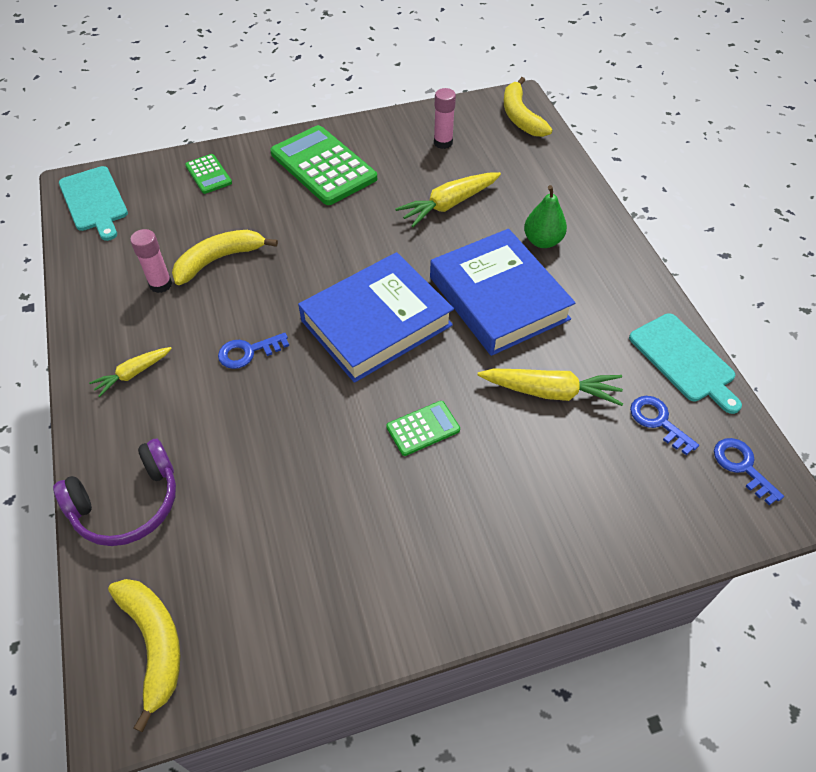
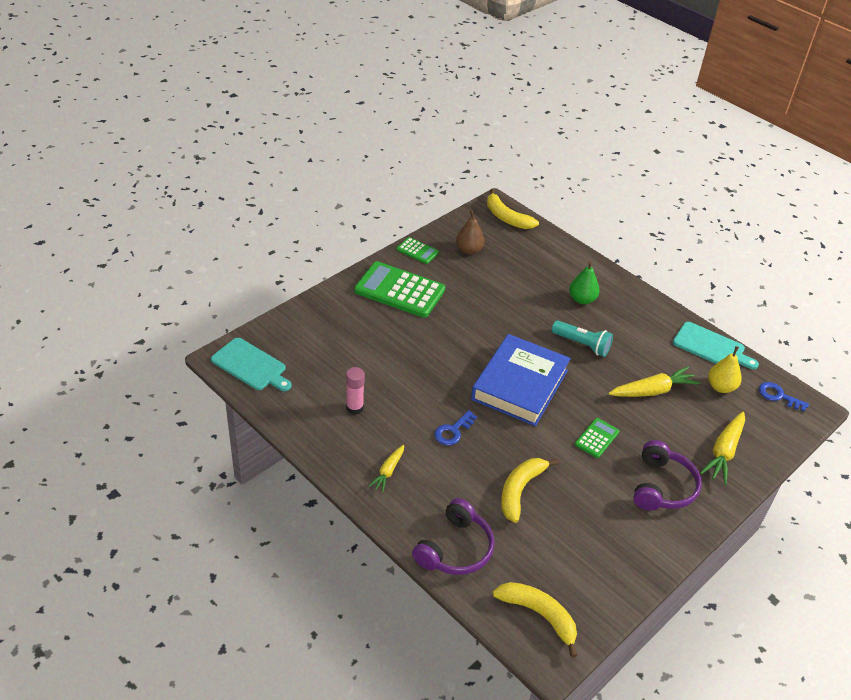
camera: 30 degrees left, 10 degrees down
(208, 174) = (321, 320): green calculator -> green calculator (417, 251)
(219, 260) = (381, 378): yellow banana -> yellow banana (520, 490)
(443, 142) = (469, 250): pink glue stick -> brown pear
(449, 204) = (506, 293): yellow carrot -> yellow carrot (724, 452)
(463, 532) = (662, 486): none -> purple headphones
(498, 298) = (582, 344): blue book -> turquoise flashlight
(658, 421) = (721, 387): blue key -> yellow pear

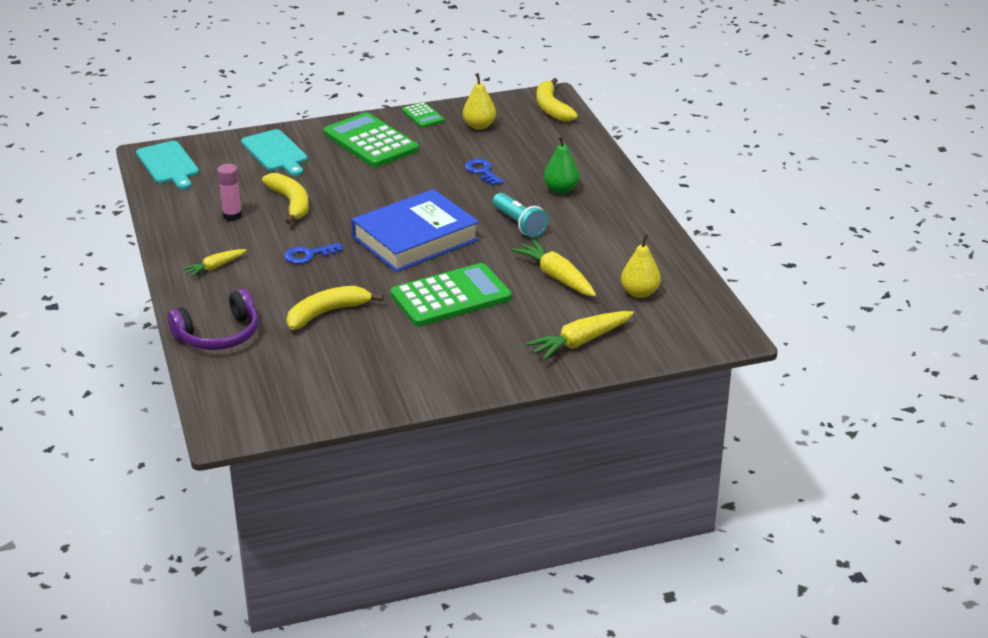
camera: 30 degrees right, 10 degrees down
(469, 250) = (479, 126): brown pear -> yellow pear
(539, 615) = (247, 401): yellow banana -> yellow banana (291, 203)
(597, 438) = (451, 296): green calculator -> green calculator, size x2.05
(653, 391) = (556, 277): yellow carrot -> yellow carrot turned 135 degrees counterclockwise
(662, 486) = (479, 349): purple headphones -> none
(711, 347) = (668, 259): turquoise cutting board -> turquoise cutting board (275, 152)
(778, 396) = (701, 316): blue key -> blue key (482, 171)

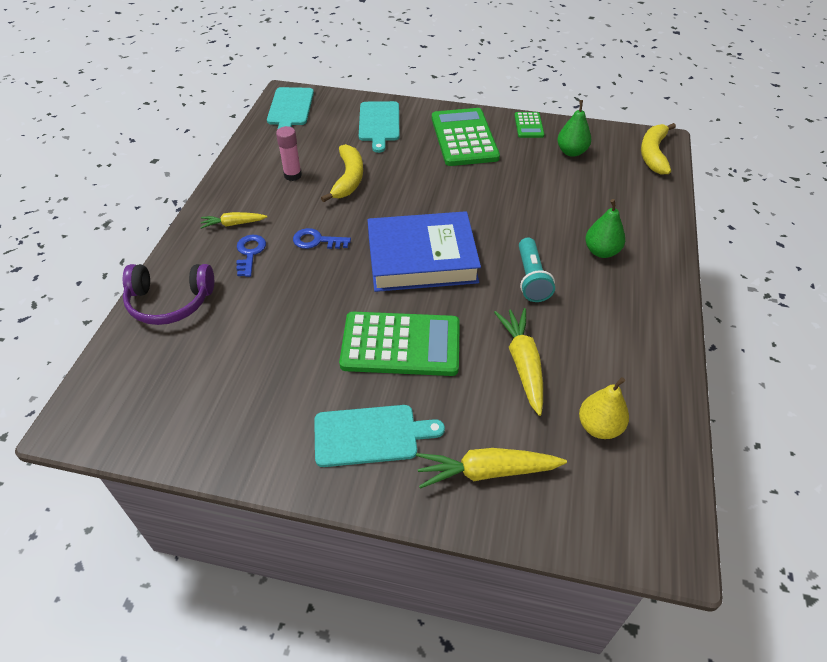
camera: 30 degrees right, 15 degrees up
(327, 313) = (276, 316): yellow banana -> none
(477, 353) = (370, 435): none -> turquoise cutting board
(479, 126) = (571, 152): yellow pear -> green pear
(482, 171) = (539, 203): blue key -> blue key (250, 253)

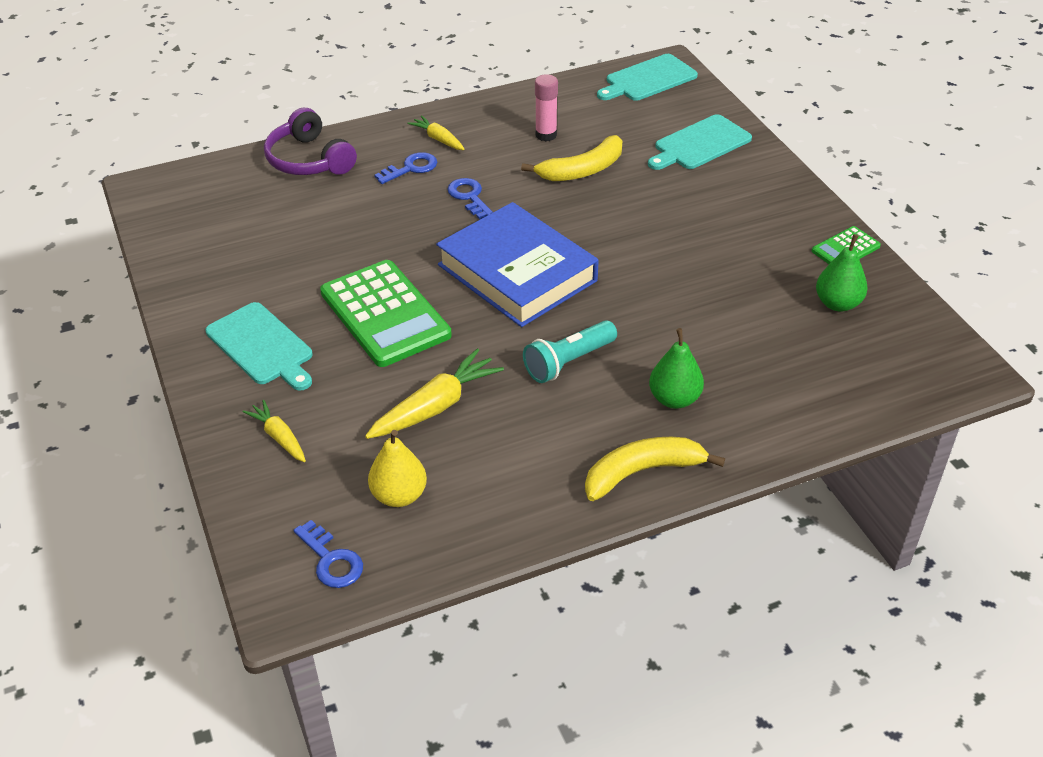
camera: 55 degrees right, 5 degrees down
(464, 138) = (753, 212): green calculator -> none
(486, 472) = (279, 437): yellow carrot -> yellow carrot, size x0.60
(641, 498) = (331, 560): none -> blue key
(653, 154) = (929, 375): yellow banana -> yellow banana (642, 472)

